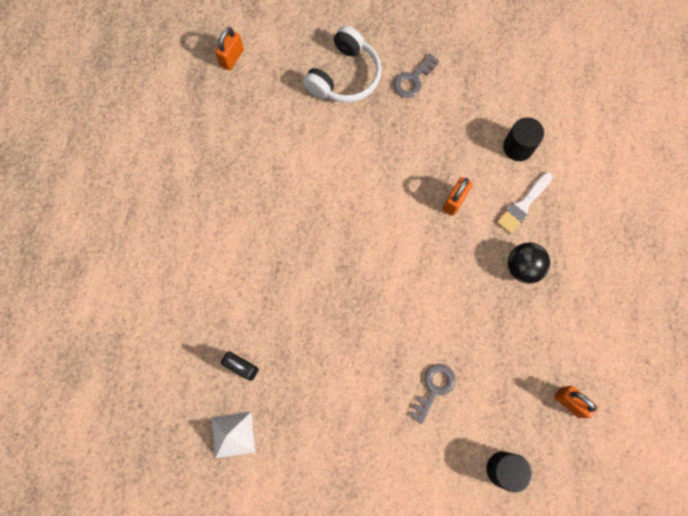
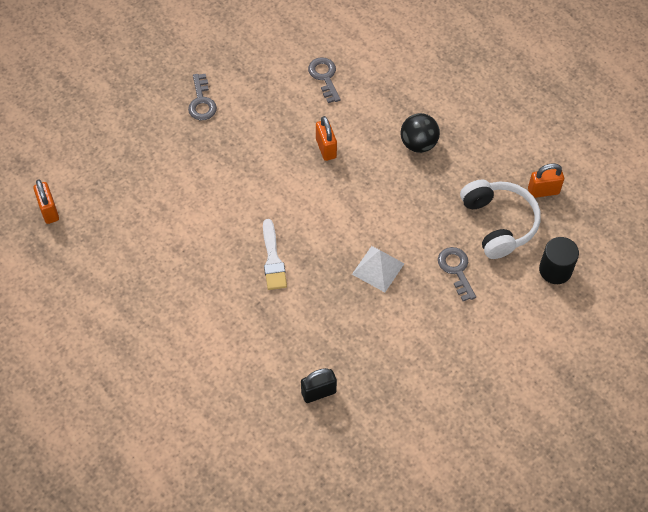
camera: 50 degrees left, 15 degrees down
(233, 434) = (367, 439): white pyramid -> white pyramid (378, 269)
(344, 76) = (150, 144): white headphones -> white headphones (498, 223)
(518, 147) = (324, 77): black cylinder -> grey key
(523, 205) = (372, 108): white brush -> white brush (273, 259)

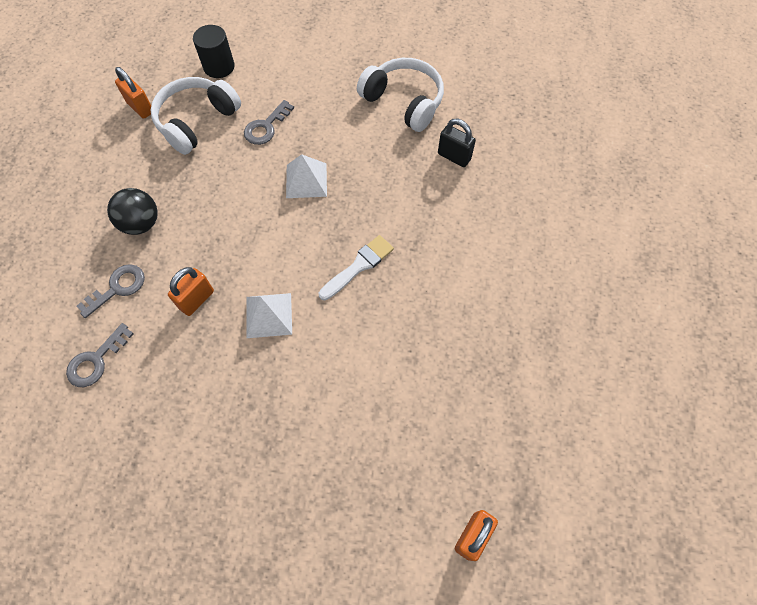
camera: 125 degrees left, 5 degrees up
(201, 102) = (208, 473): grey key -> grey key (118, 288)
(279, 183) = (269, 315): none -> white pyramid
(408, 393) = (404, 102): none -> white headphones

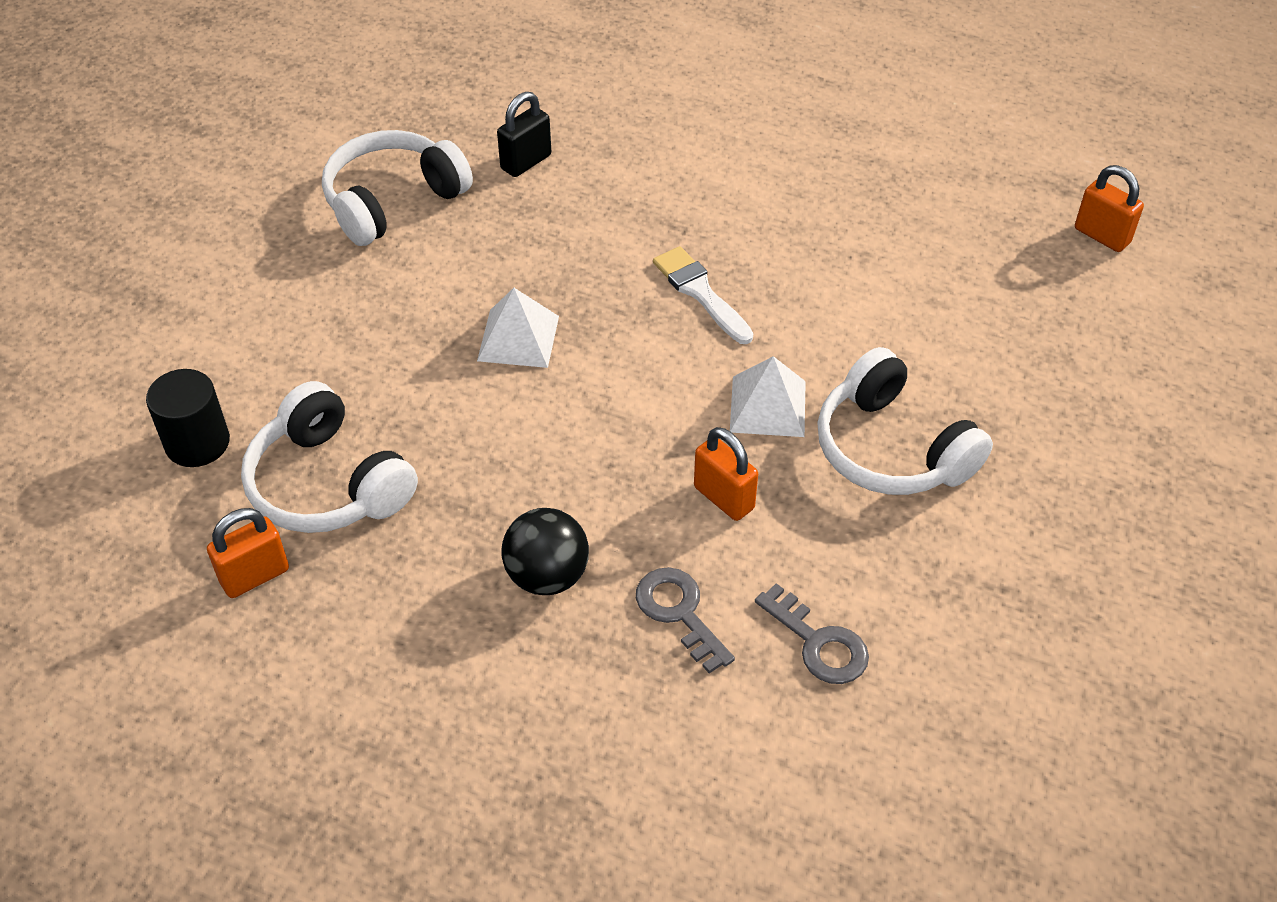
camera: 80 degrees left, 15 degrees down
(241, 390) = (891, 449): none -> white headphones
(266, 127) = (381, 382): grey key -> none

